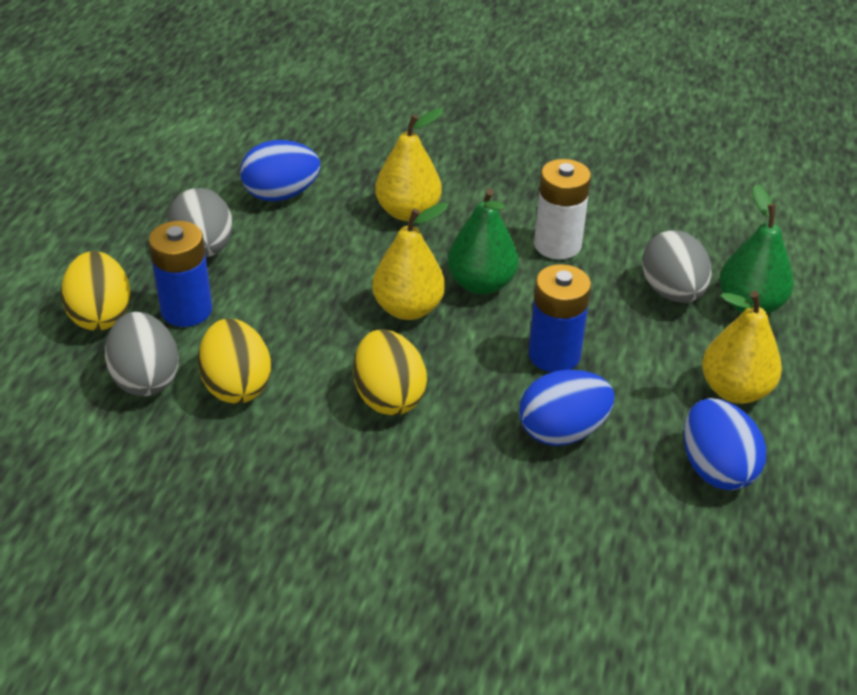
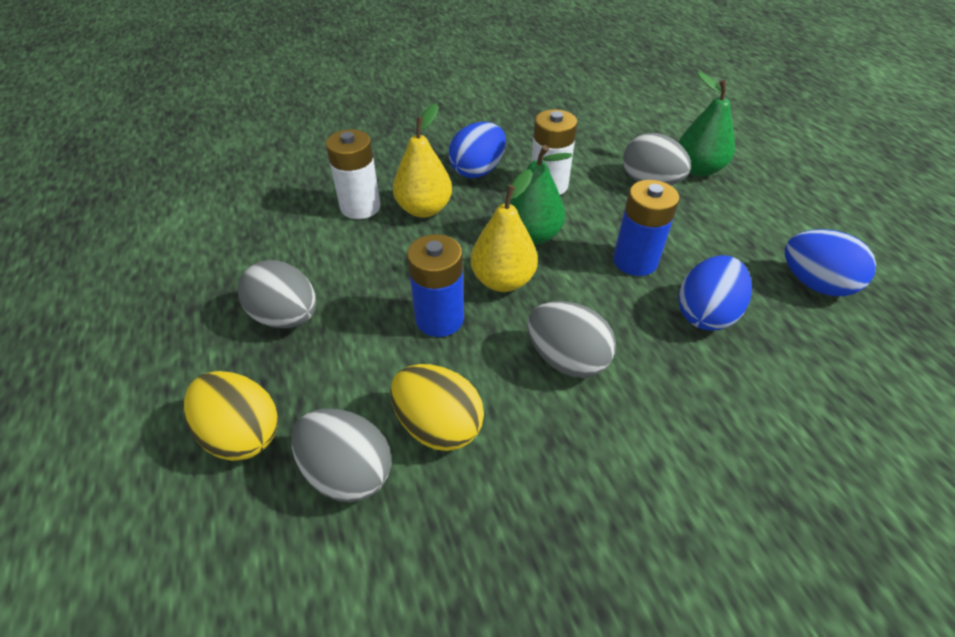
camera: 35 degrees left, 5 degrees up
(186, 310) = (324, 381): blue battery -> blue battery (439, 319)
(281, 194) = (311, 241): blue egg -> blue egg (478, 171)
(353, 183) = (360, 207): none -> white battery
(389, 397) = (566, 359): yellow egg -> grey egg
(735, 390) = (758, 226): yellow pear -> none

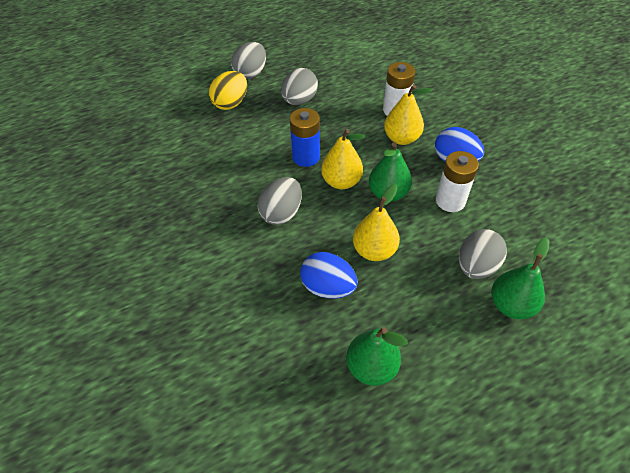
camera: 85 degrees right, 5 degrees up
(348, 472) = (212, 138): grey egg -> grey egg (251, 73)
(438, 425) = (236, 164): yellow egg -> none
(635, 261) = (374, 250): blue battery -> yellow pear
(815, 284) = (371, 367): blue egg -> green pear

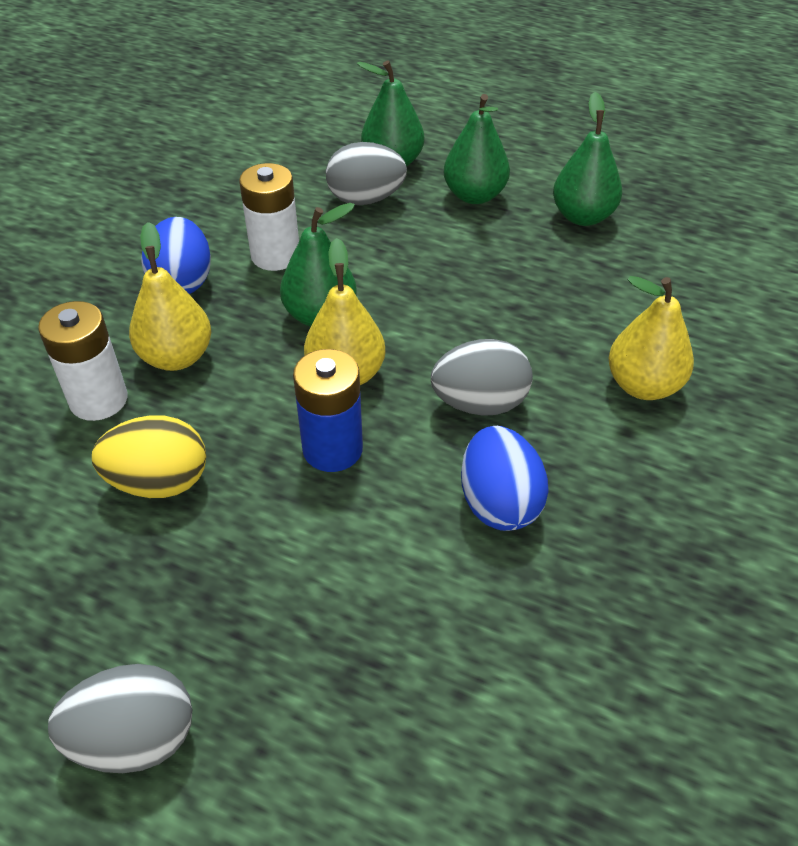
camera: 130 degrees left, 5 degrees down
(231, 103) = (284, 690): yellow egg -> yellow egg (159, 482)
(299, 100) = (174, 562): grey egg -> none
(328, 287) = (536, 292): blue egg -> blue egg (499, 503)
(374, 250) = (436, 282): yellow pear -> yellow pear (643, 386)
(440, 324) = (474, 195): none -> green pear

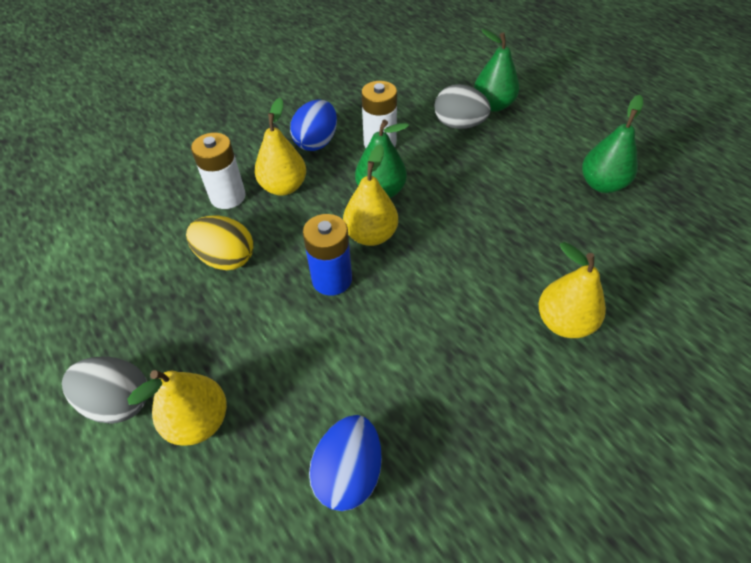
camera: 30 degrees right, 5 degrees up
(276, 704) = (199, 421): none -> yellow pear
(474, 195) = (533, 145): green pear -> none
(480, 403) = (441, 288): grey egg -> none
(499, 503) = (409, 360): blue egg -> blue egg (349, 473)

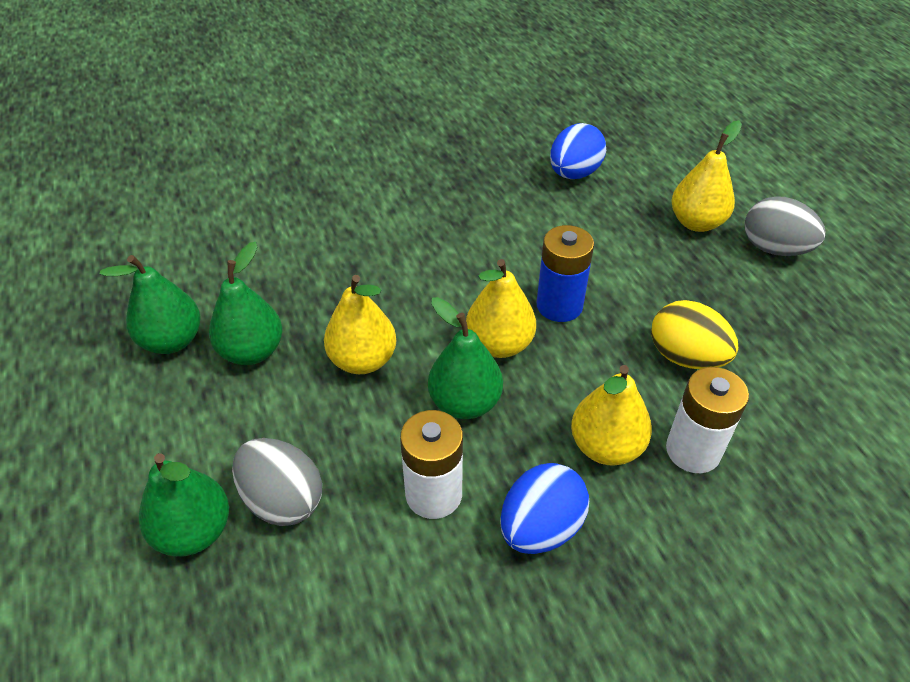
camera: 165 degrees left, 5 degrees down
(542, 190) = (252, 351): none -> green pear
(563, 322) = (346, 221): yellow pear -> yellow pear (363, 360)

